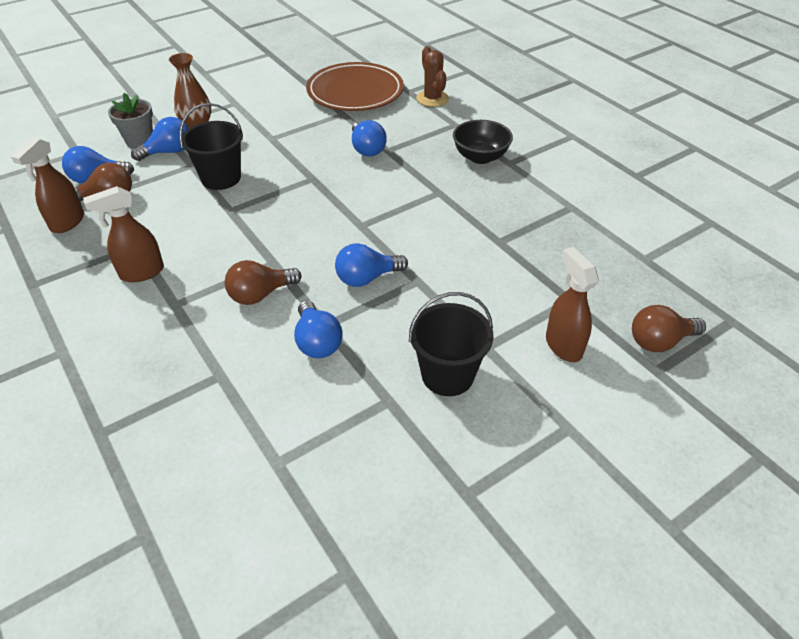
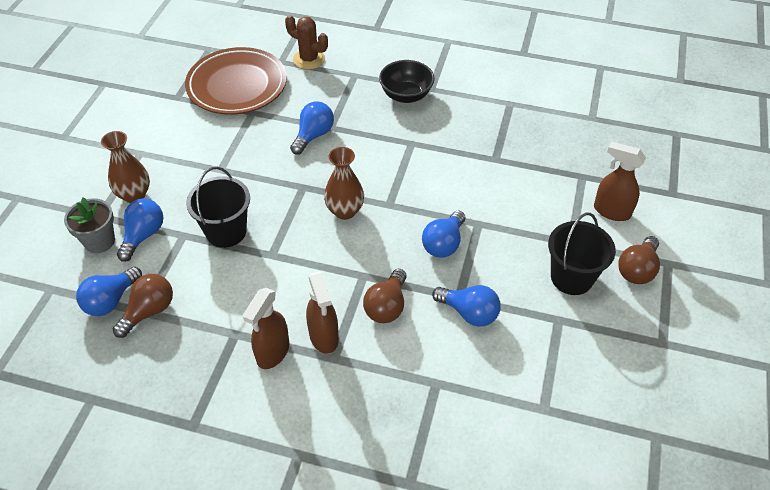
camera: 40 degrees left, 5 degrees up
(67, 222) = (143, 356): brown spray bottle -> brown spray bottle (324, 337)
(320, 211) = (345, 211): none -> brown vase
(367, 149) = (313, 135): blue light bulb -> blue light bulb turned 90 degrees counterclockwise
(659, 341) = (656, 173): brown light bulb -> brown light bulb (637, 269)

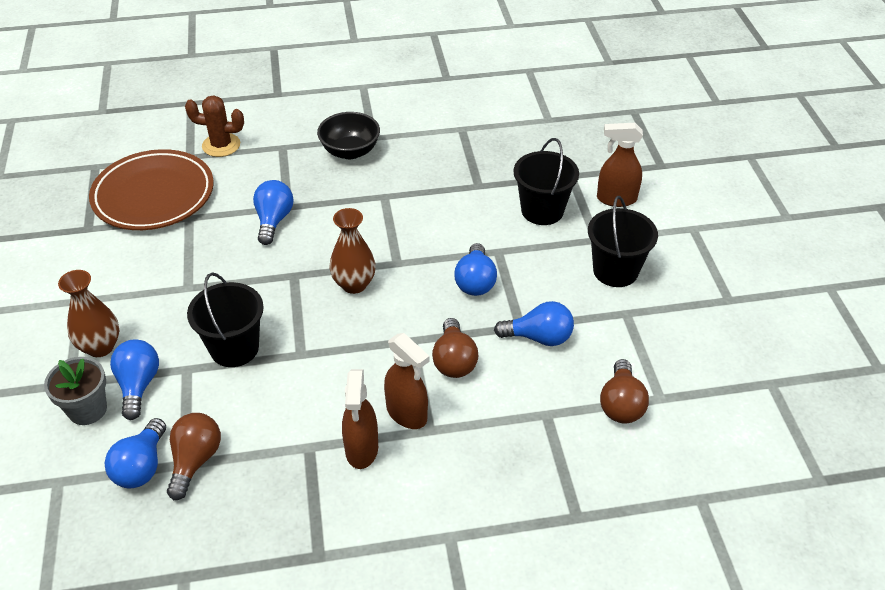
camera: 25 degrees left, 5 degrees down
(538, 200) = (542, 211): none -> black bucket
(637, 269) = (669, 243): brown light bulb -> brown light bulb (621, 404)

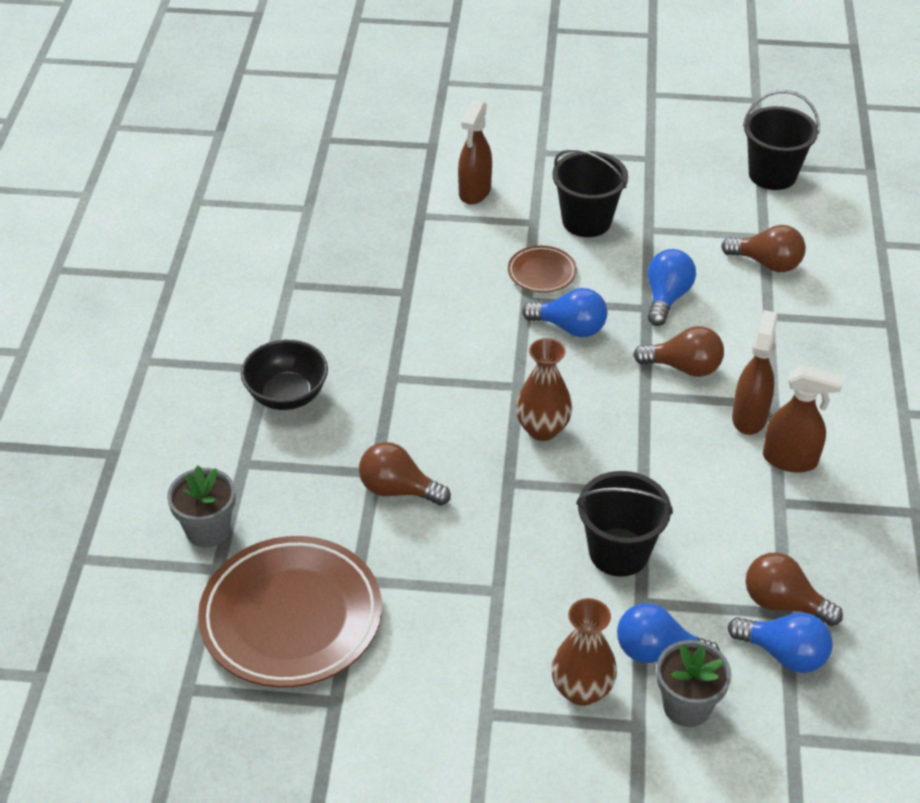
camera: 75 degrees left, 0 degrees up
(221, 145) = (208, 530): brown cactus -> grey flower pot
(274, 220) = (398, 490): blue light bulb -> brown light bulb
(407, 414) = (749, 417): brown spray bottle -> brown spray bottle turned 45 degrees counterclockwise
(535, 254) = (542, 272): none -> brown plate
(542, 211) = (472, 251): black bucket -> black bucket (772, 175)

